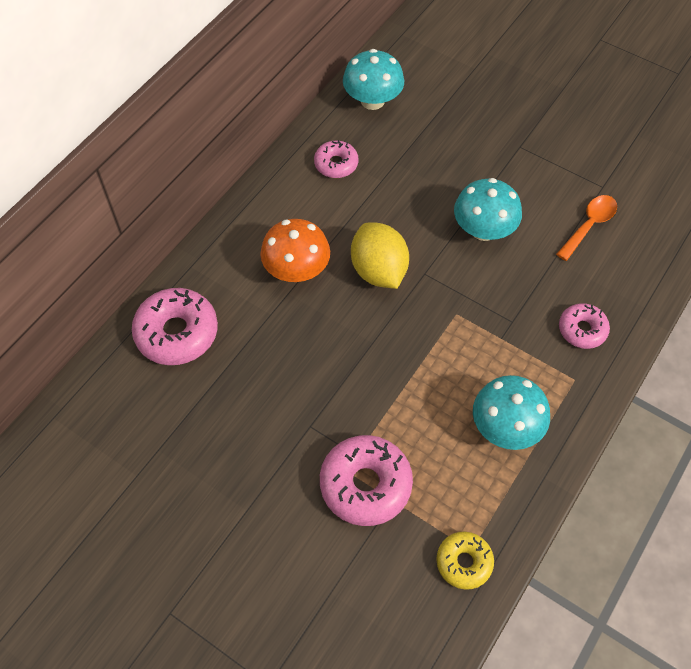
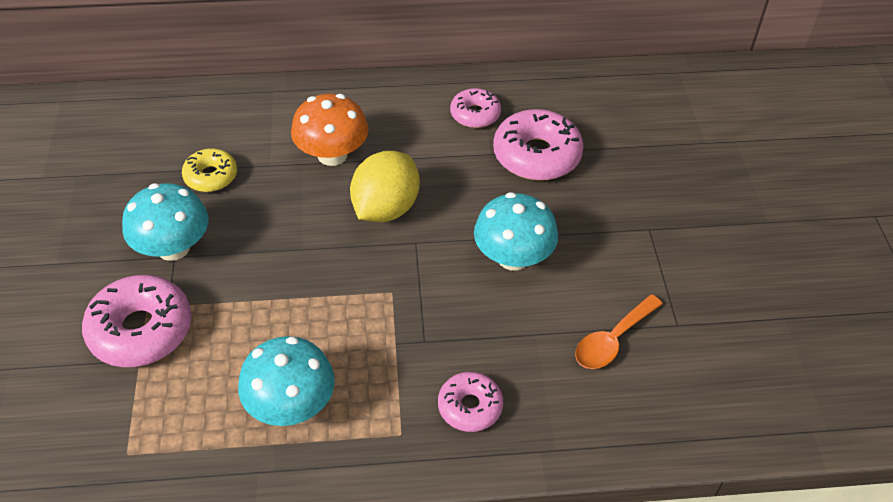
camera: 50 degrees right, 10 degrees down
(177, 333) = (199, 121): pink donut -> pink donut (536, 155)
(372, 100) = (575, 97): turquoise mushroom -> turquoise mushroom (173, 248)
(464, 562) = (108, 455): yellow donut -> yellow donut (211, 176)
(589, 225) = (612, 340): orange spoon -> orange spoon turned 135 degrees clockwise

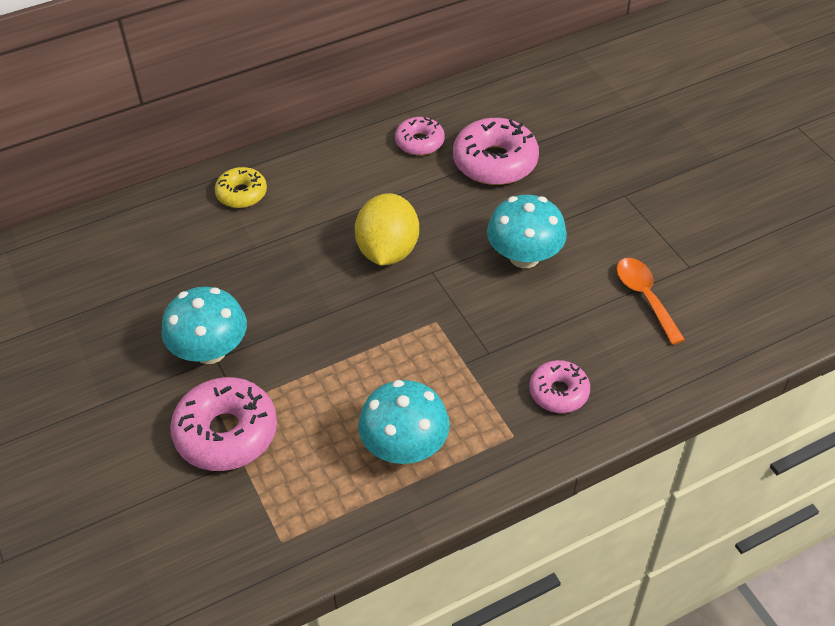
camera: 20 degrees left, 0 degrees up
(211, 176) = (205, 275): yellow donut -> yellow donut (242, 194)
(332, 155) = (309, 219): orange mushroom -> none
(612, 340) = (645, 297): orange spoon -> orange spoon turned 135 degrees clockwise

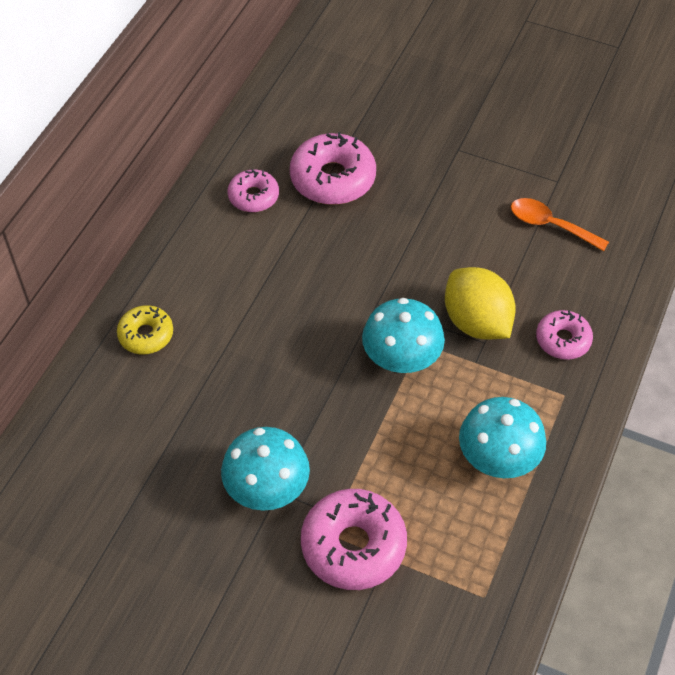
camera: 40 degrees left, 5 degrees up
(388, 251) = (324, 308): yellow lemon -> yellow lemon (476, 322)
(524, 256) = (434, 246): turquoise mushroom -> turquoise mushroom (401, 358)

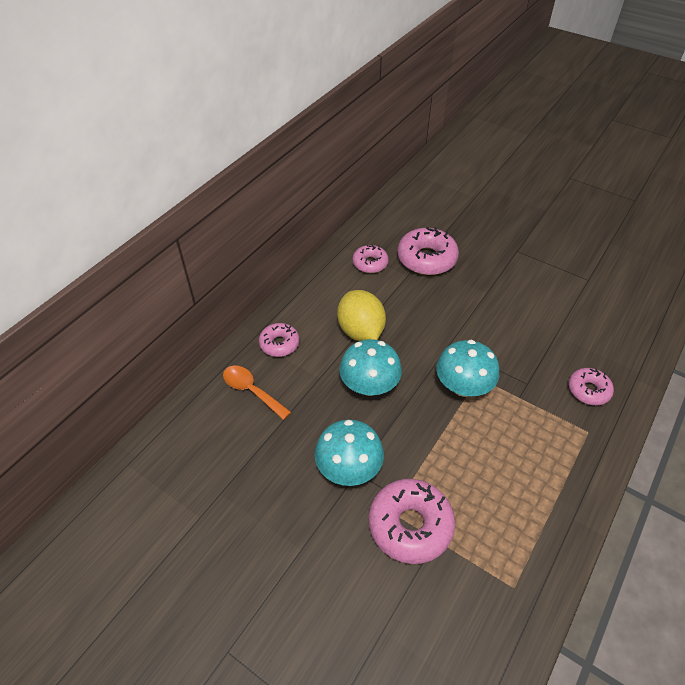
camera: 10 degrees right, 5 degrees down
(146, 335) = (279, 344): yellow donut -> pink donut
(476, 322) = (522, 368): yellow lemon -> yellow lemon (360, 331)
(498, 458) = (532, 473): turquoise mushroom -> turquoise mushroom (369, 385)
(550, 225) = (582, 308): orange spoon -> orange spoon (251, 391)

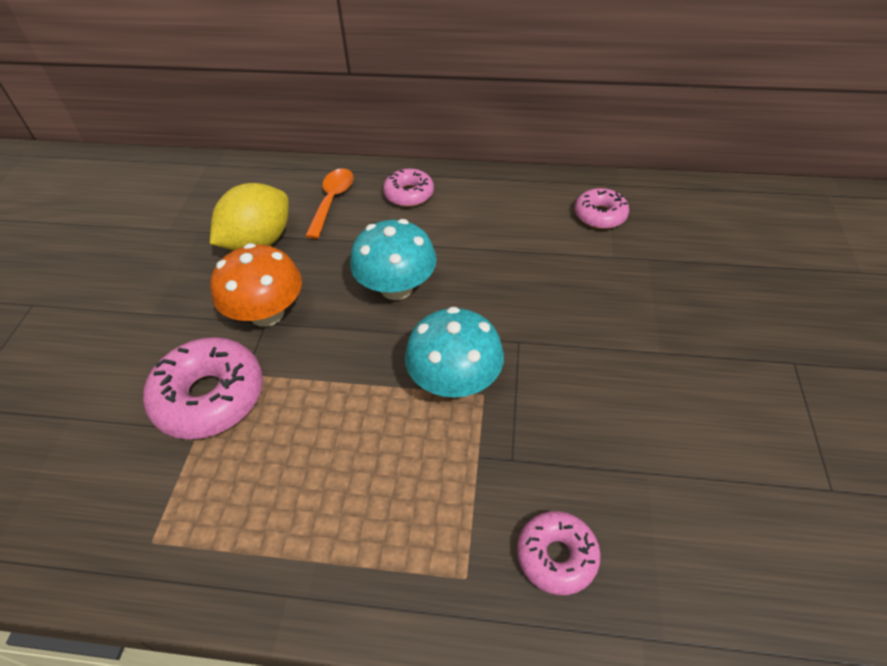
camera: 65 degrees right, 0 degrees up
(349, 468) = (267, 313): turquoise mushroom -> orange mushroom
(360, 331) = (477, 249): yellow lemon -> yellow lemon (258, 242)
(426, 259) = (663, 264): pink donut -> none

